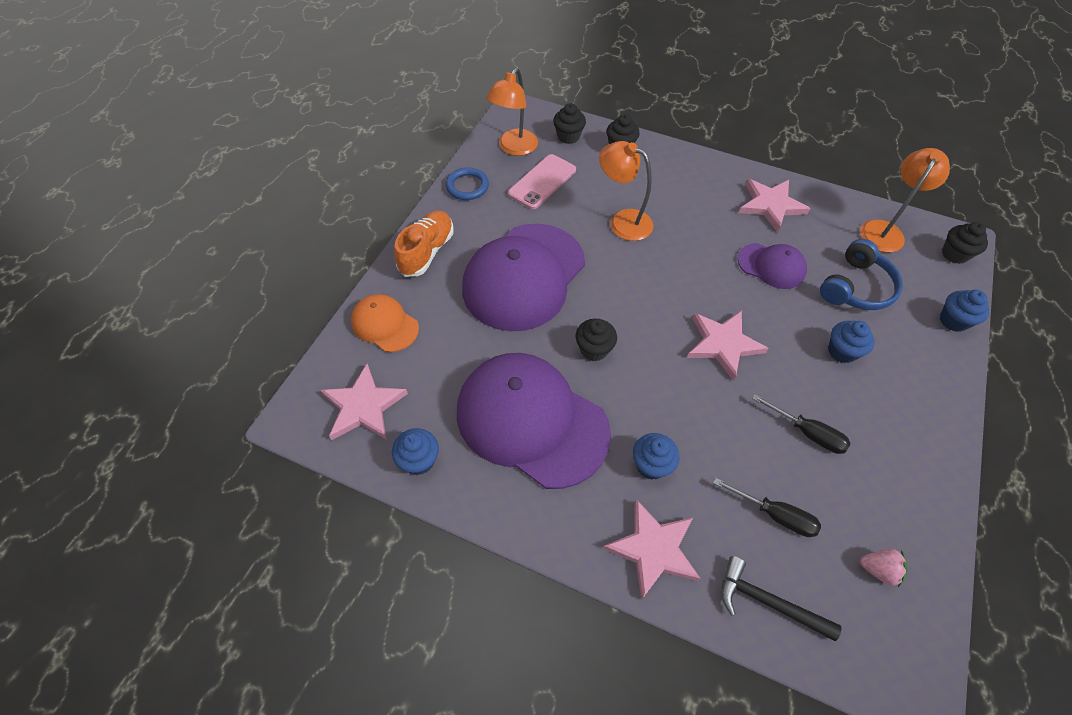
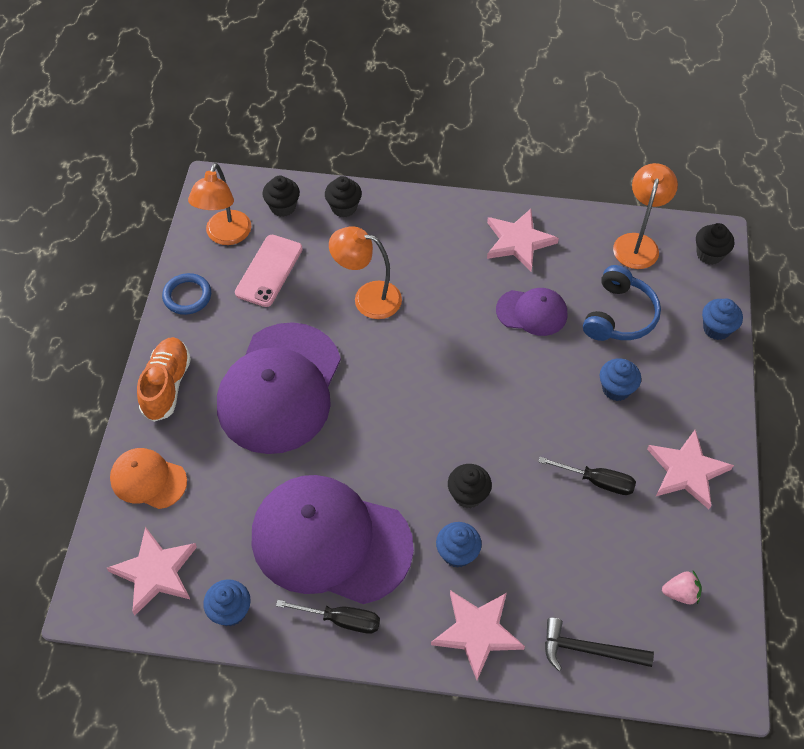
camera: 15 degrees left, 0 degrees up
(594, 349) = (373, 450): black cupcake -> black cupcake (468, 495)
(723, 344) = (500, 411): pink star -> pink star (687, 471)
(775, 515) = (581, 569): black screwdriver -> black screwdriver (341, 620)

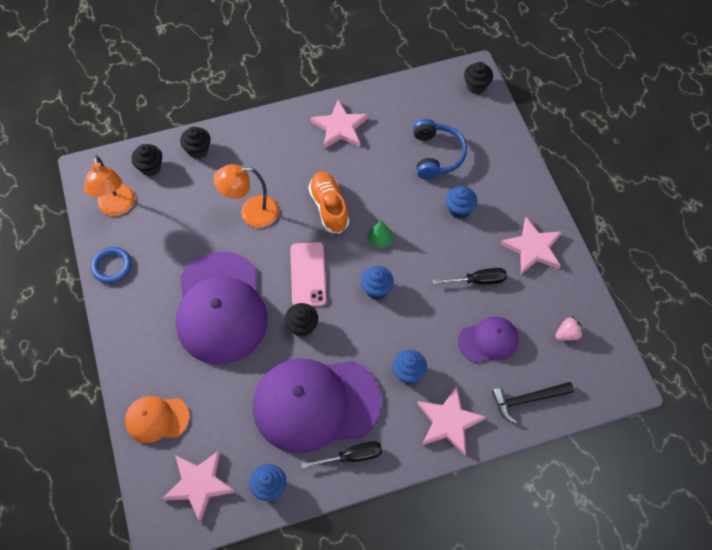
camera: 25 degrees left, 5 degrees up
(167, 385) = (133, 342): orange shoe -> orange shoe (329, 207)
(269, 271) = (165, 221): pink phone -> pink phone (308, 274)
(468, 495) = (395, 328): black cupcake -> black cupcake (302, 326)
(503, 382) = (380, 236): none -> green cone
(532, 312) = (375, 177): purple cap -> purple cap (488, 340)
(637, 243) = (424, 96): orange lamp -> none
(716, 329) = (506, 139): blue cupcake -> blue cupcake (376, 289)

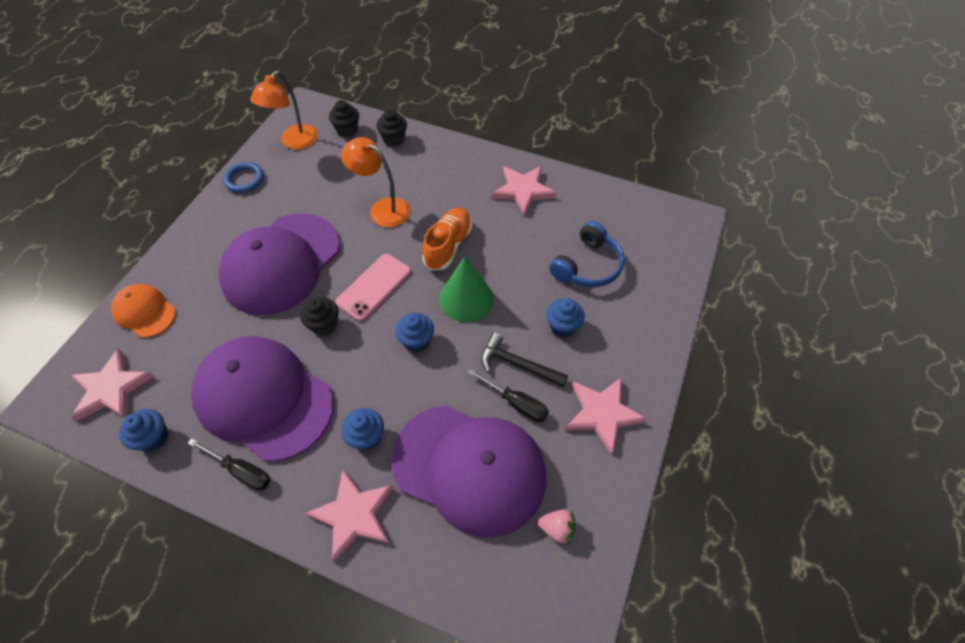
camera: 40 degrees right, 5 degrees down
(380, 236) = (466, 299): green cone -> green cone, size x1.87
(476, 86) = (685, 232): black cupcake -> none
(488, 340) = (469, 468): purple cap -> purple cap, size x2.03
(527, 399) = (449, 560): black hammer -> black hammer (517, 364)

